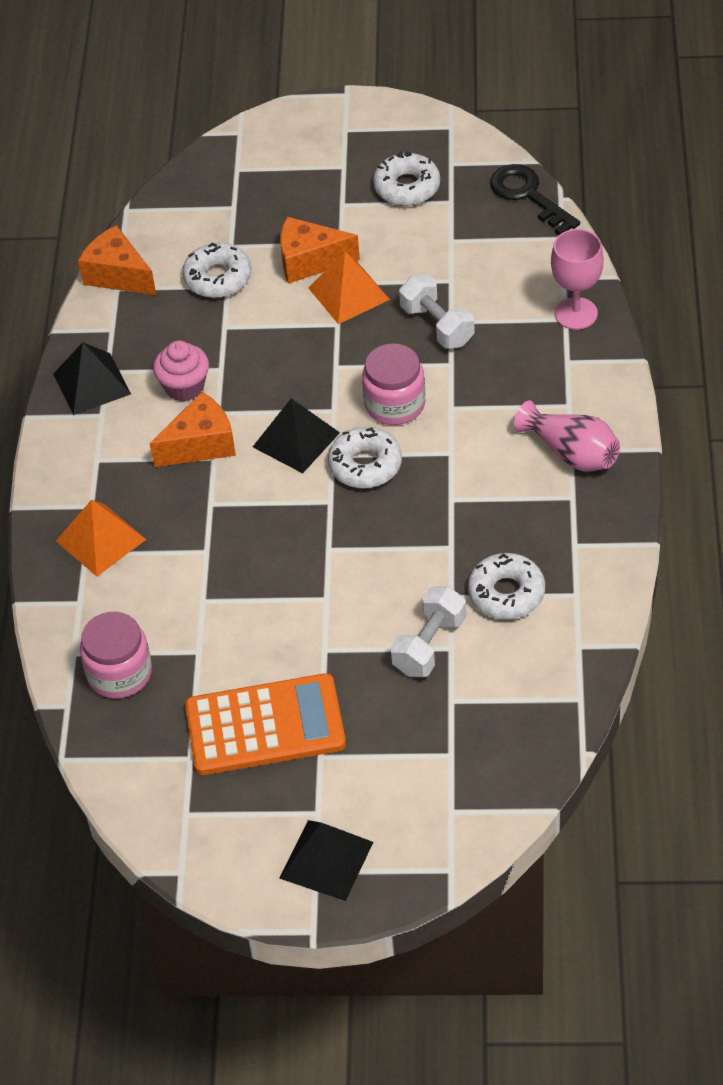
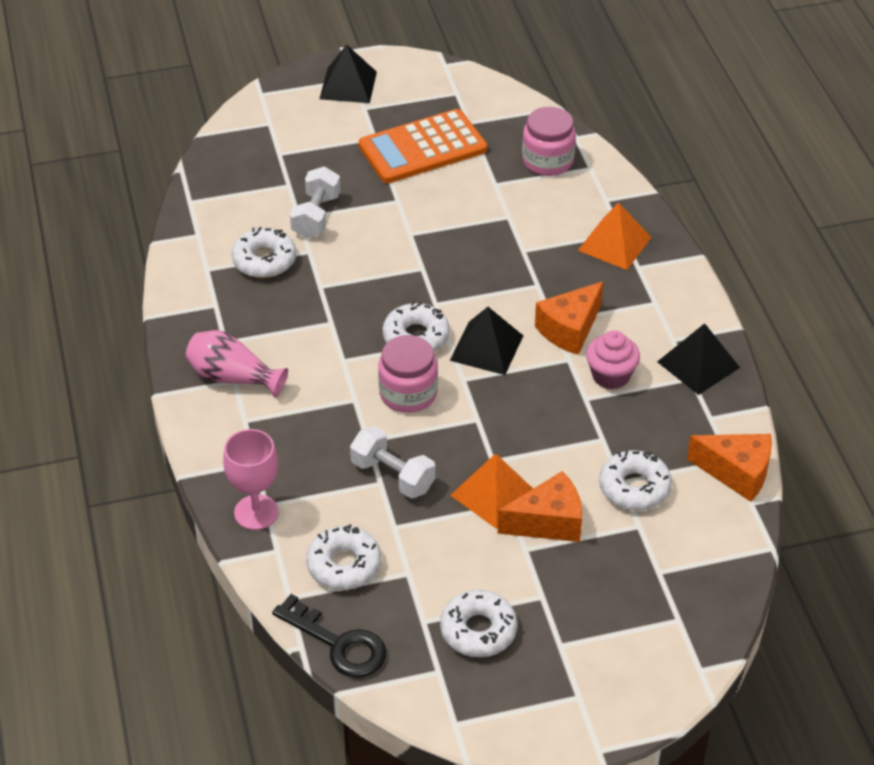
camera: 160 degrees right, 5 degrees down
(506, 255) = (344, 565): none -> white donut

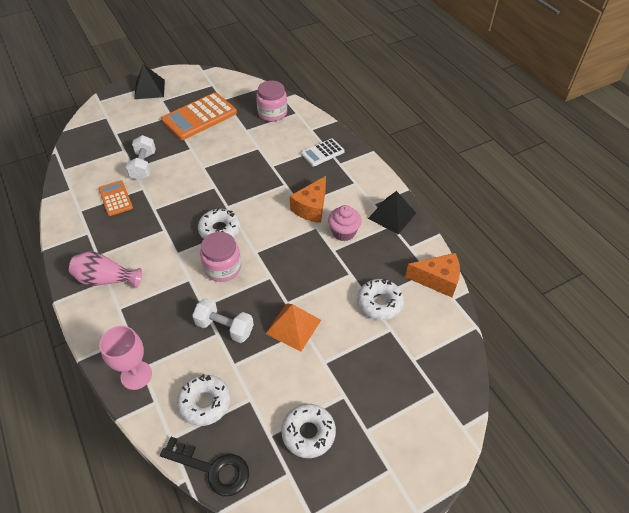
camera: 15 degrees left, 5 degrees up
(264, 260) = (115, 198): white donut -> orange calculator
(486, 347) = (264, 228): black pyramid -> none
(548, 522) = (333, 339): orange cheese -> none
(614, 243) = (322, 153): orange pyramid -> white calculator

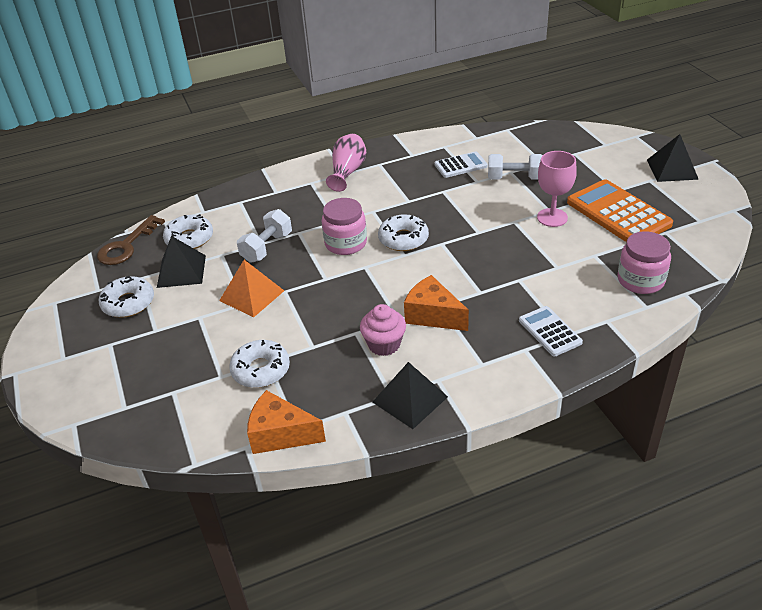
camera: 100 degrees right, 10 degrees down
(115, 198) = (460, 165): orange calculator -> white calculator
(136, 375) = (234, 199): pink goblet -> pink goblet (552, 217)
(212, 468) = (126, 246): black key -> brown key
(259, 396) = (181, 271): none -> black pyramid
(437, 280) = (280, 435): orange cheese -> orange cheese turned 90 degrees clockwise

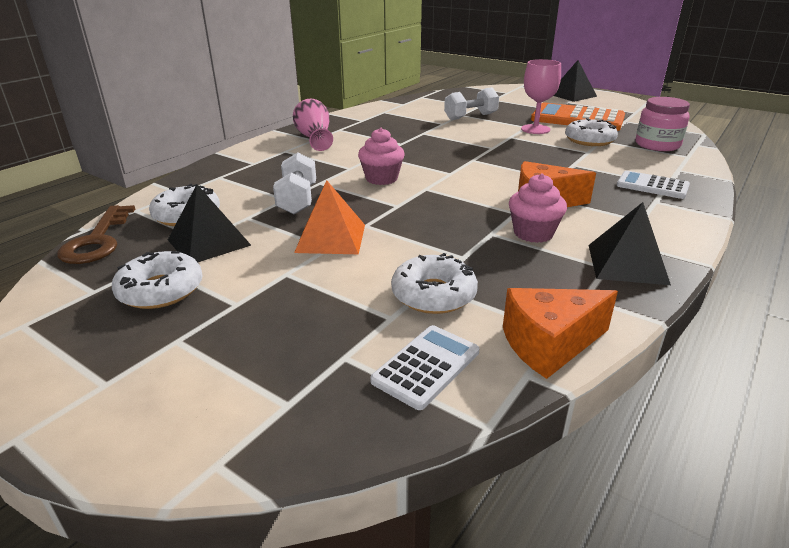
camera: 35 degrees left, 10 degrees down
(346, 243) = (381, 178): pink jar -> pink cupcake
(403, 239) = (434, 164): white donut -> white donut (589, 140)
(460, 165) = (415, 118): white calculator -> white calculator (426, 366)

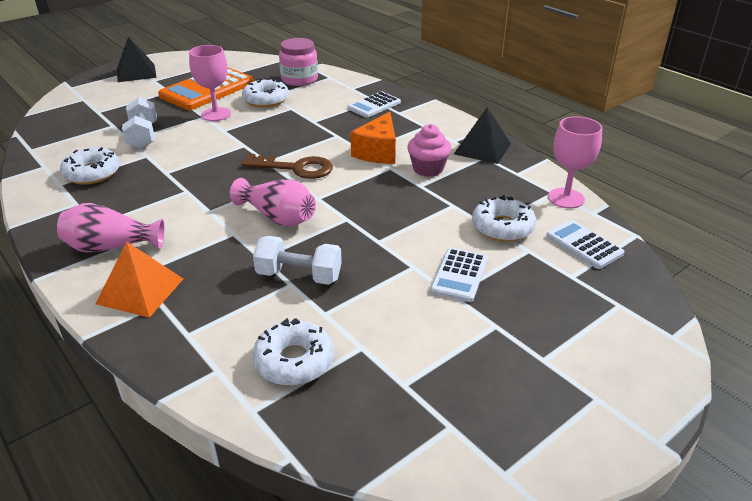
camera: 75 degrees left, 5 degrees up
(97, 241) = (330, 438): brown key -> brown key (295, 168)
(161, 290) = (461, 374): white donut -> white donut (92, 173)
(209, 242) = (373, 342): black pyramid -> none
(321, 274) = (459, 275): none -> white calculator
(331, 238) = (396, 263): orange pyramid -> orange pyramid (140, 291)
(381, 178) = (278, 217): pink cupcake -> pink vase
(549, 345) = (566, 198): orange cheese -> pink goblet

